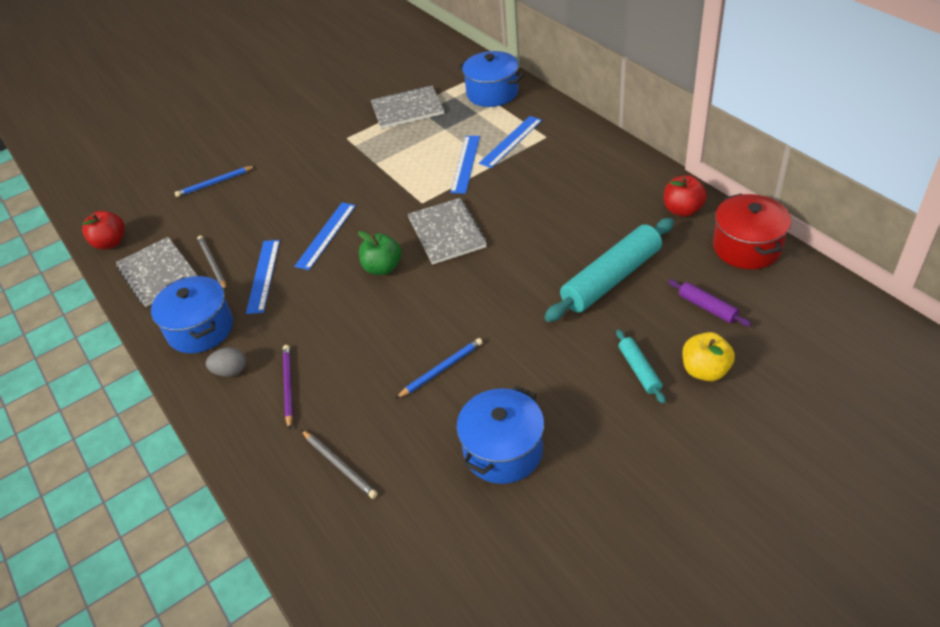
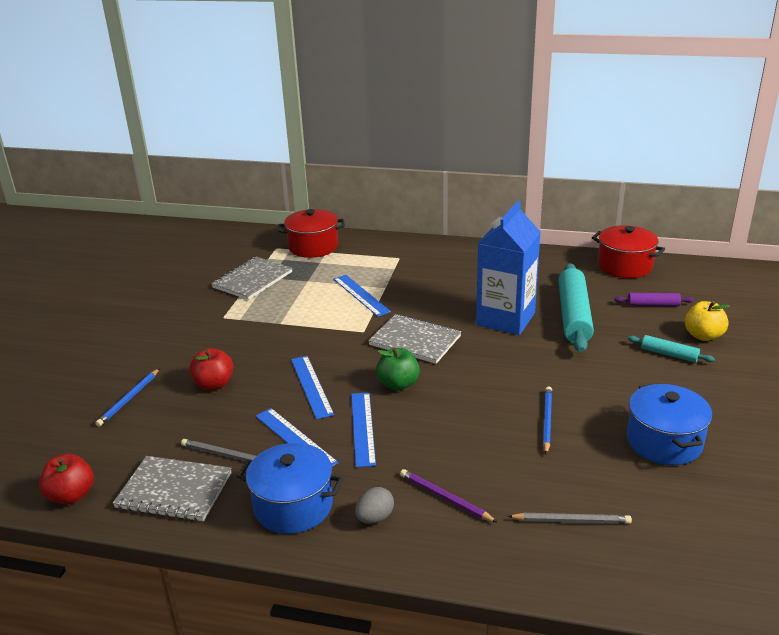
camera: 45 degrees left, 15 degrees down
(492, 93) = (313, 247): blue pot -> red pot
(511, 141) = (376, 269): blue ruler -> blue ruler (363, 428)
(546, 250) = (505, 319): none -> blue carton
(682, 210) = (557, 263): red apple -> red apple (214, 384)

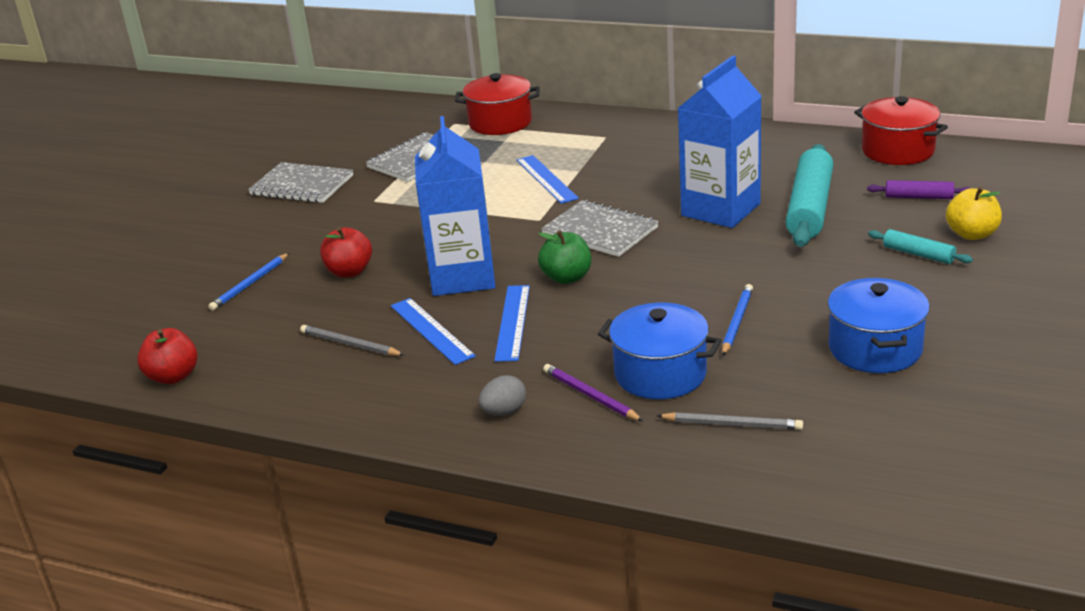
camera: 10 degrees right, 0 degrees up
(174, 490) = (285, 376): grey notebook -> grey notebook (302, 185)
(293, 506) = (414, 396): blue pot -> blue pot (660, 374)
(311, 386) = (462, 277): blue ruler -> blue carton

